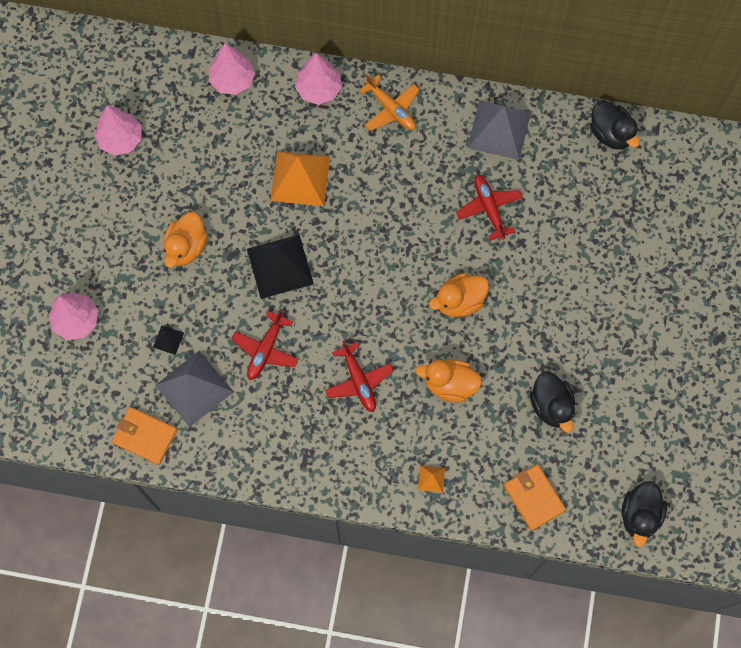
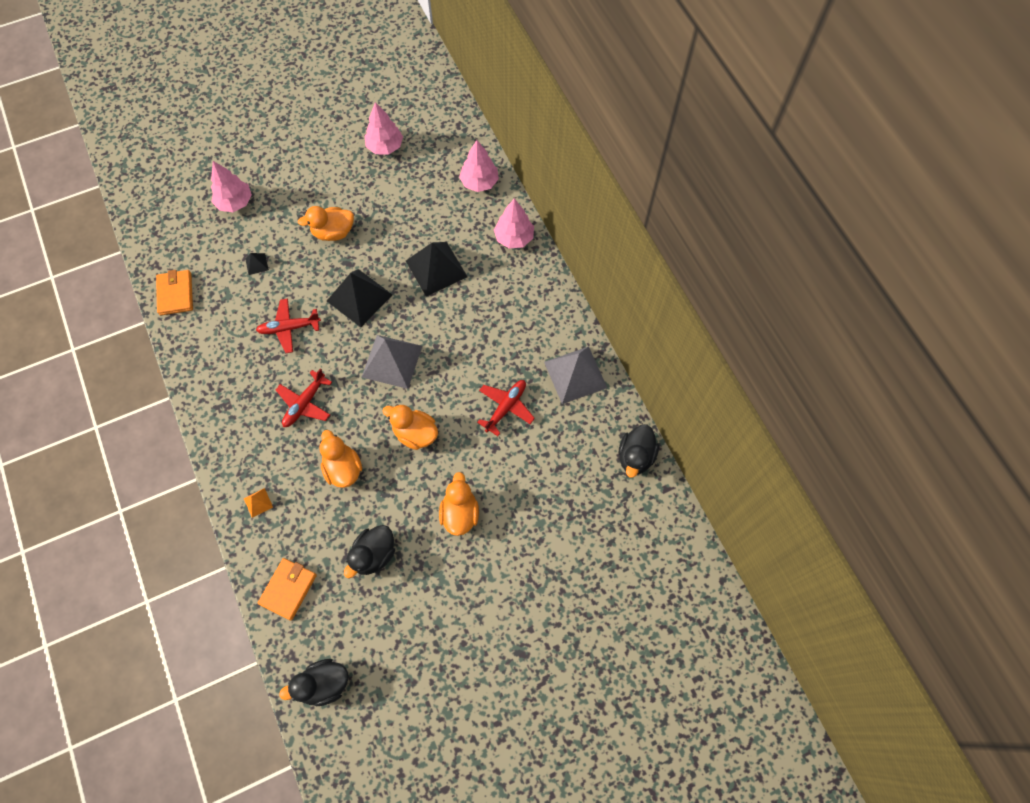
camera: 55 degrees right, 5 degrees down
(194, 388) = (230, 302): grey pyramid -> grey pyramid (392, 361)
(300, 178) = (436, 269): orange pyramid -> black pyramid
(391, 109) = (535, 293): orange plane -> none
(562, 310) = (460, 513): none -> orange duck

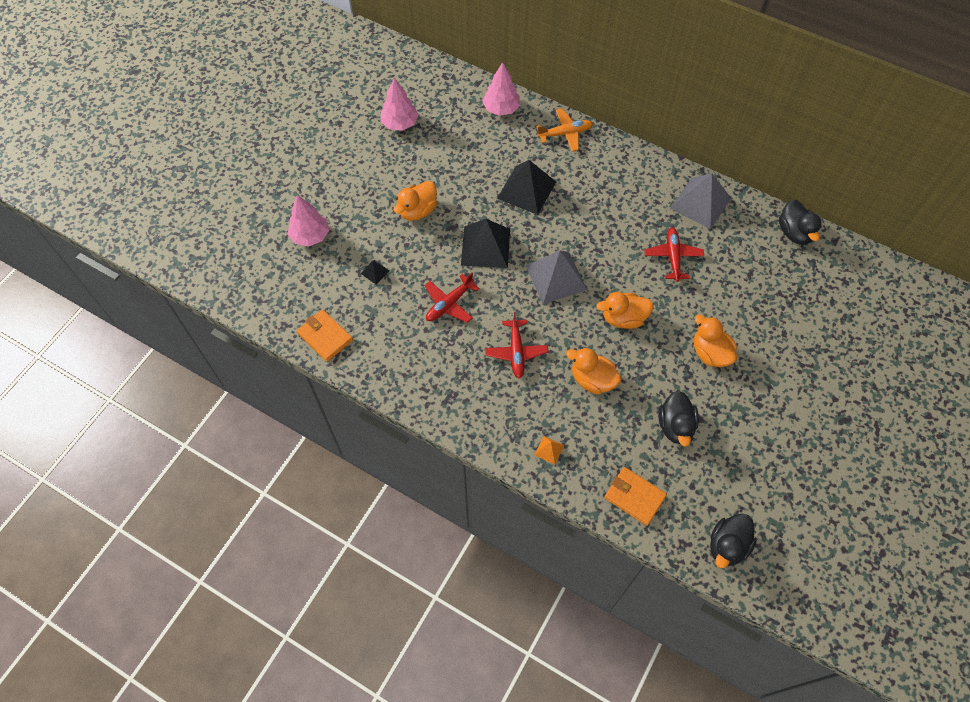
camera: 35 degrees left, 5 degrees down
(288, 589) = (634, 497): orange wallet -> orange wallet turned 45 degrees counterclockwise
(514, 237) = (565, 133): pink tree -> orange plane

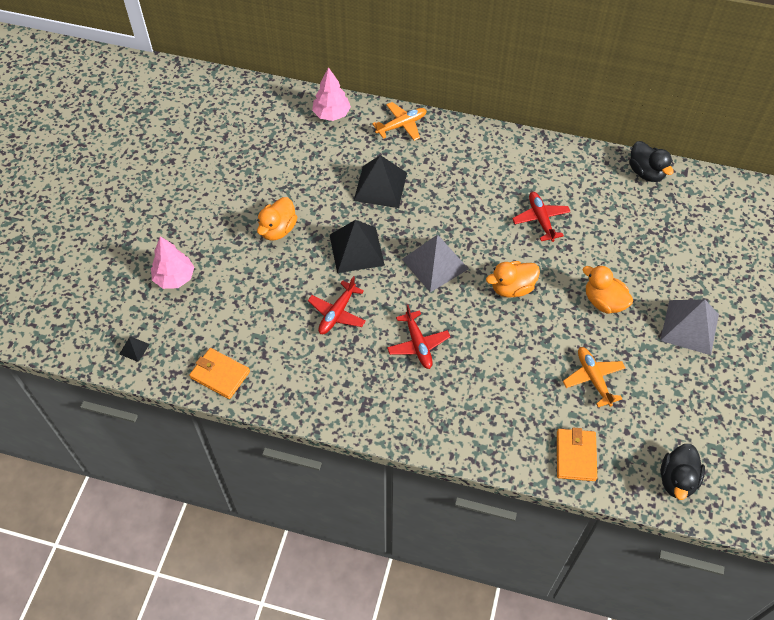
camera: 15 degrees left, 5 degrees down
(375, 272) = (252, 299): black pyramid -> black pyramid (134, 349)
(400, 123) = (234, 149): pink tree -> none
(549, 450) = (479, 431): orange pyramid -> none
(592, 380) = (500, 353): orange duck -> none
(634, 497) = (575, 456): orange wallet -> orange wallet turned 75 degrees clockwise
(675, 426) = (593, 378): black duck -> orange plane
(700, 203) = (551, 163): grey pyramid -> grey pyramid (689, 327)

